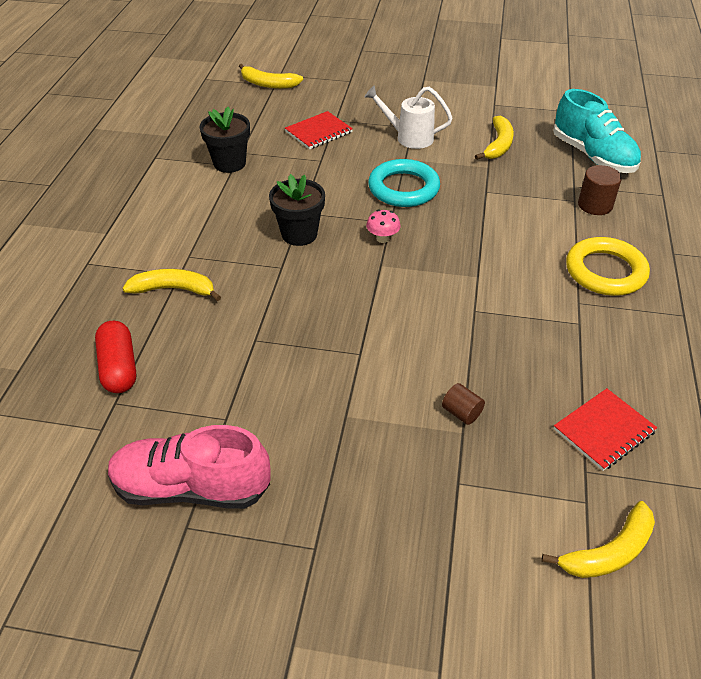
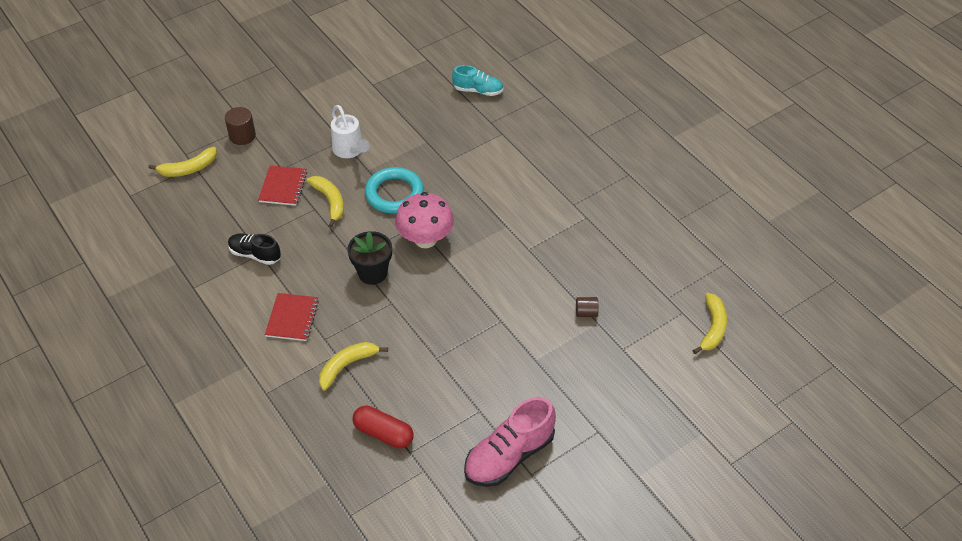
camera: 45 degrees left, 5 degrees up
(229, 163) = (255, 254): black flower pot -> black shoe
(382, 238) = (425, 239): pink mushroom -> pink mushroom, size x2.17
(409, 137) = (350, 150): white watering can -> white watering can turned 90 degrees counterclockwise
(498, 145) = (413, 119): yellow banana -> yellow banana (330, 201)
(592, 156) = (478, 90): turquoise shoe -> turquoise shoe, size x0.61
(595, 205) = (516, 129): brown cylinder -> brown cylinder (242, 136)
(604, 430) = (655, 270): red notebook -> red notebook (292, 318)
(605, 271) = (567, 173): yellow ring -> none

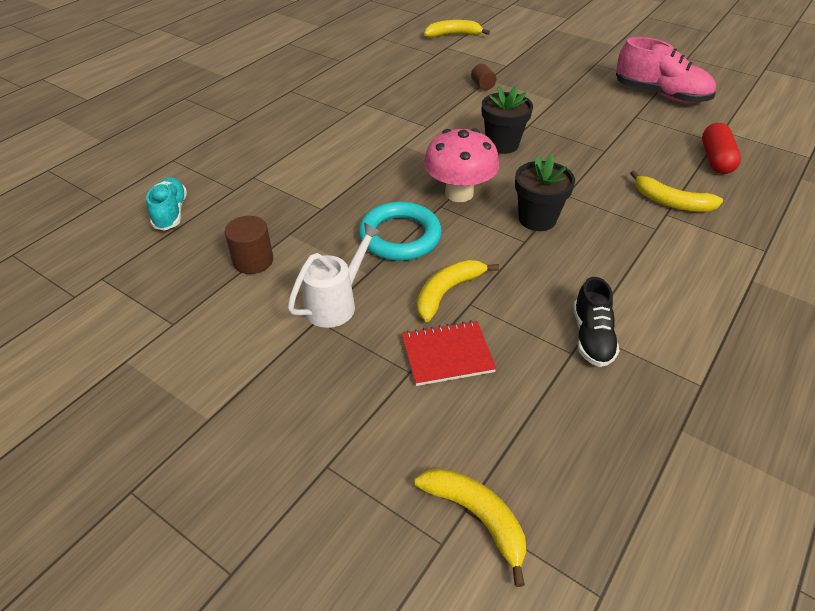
camera: 110 degrees left, 5 degrees down
(242, 136) = (354, 462): brown cylinder -> brown cylinder (253, 261)
(292, 318) = (655, 263): red notebook -> none
(478, 289) = (502, 144): none -> black flower pot

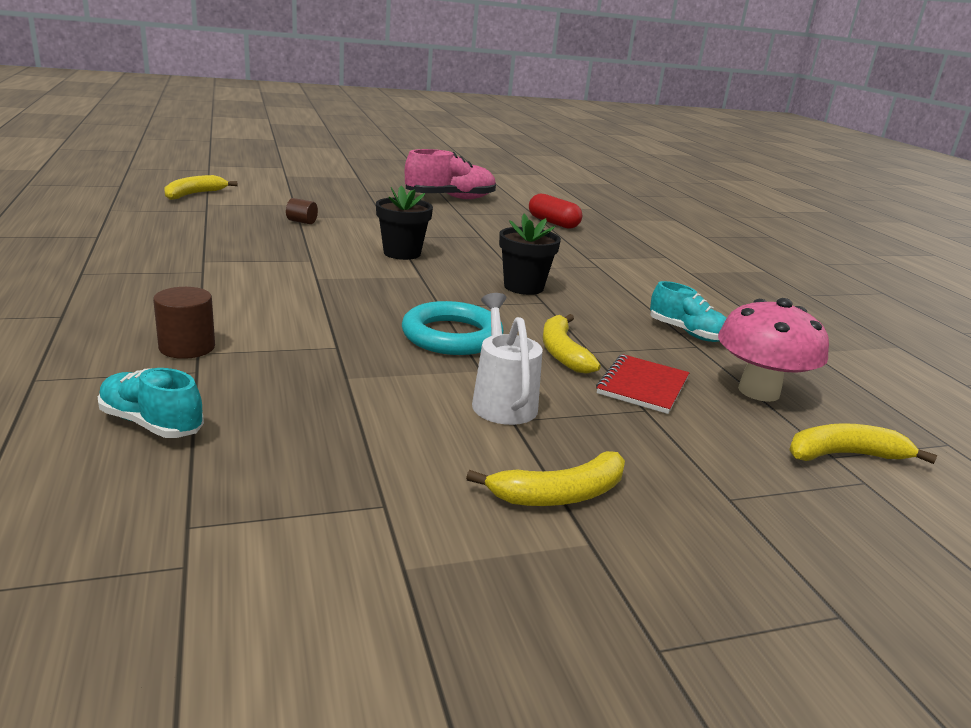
camera: 55 degrees left, 20 degrees down
(253, 261) = (356, 413): brown cylinder -> brown cylinder (187, 347)
(459, 193) = (436, 292): pink mushroom -> pink mushroom (758, 391)
(591, 337) = (687, 333): black shoe -> turquoise shoe
(671, 202) = (577, 251): yellow banana -> yellow banana (560, 494)

